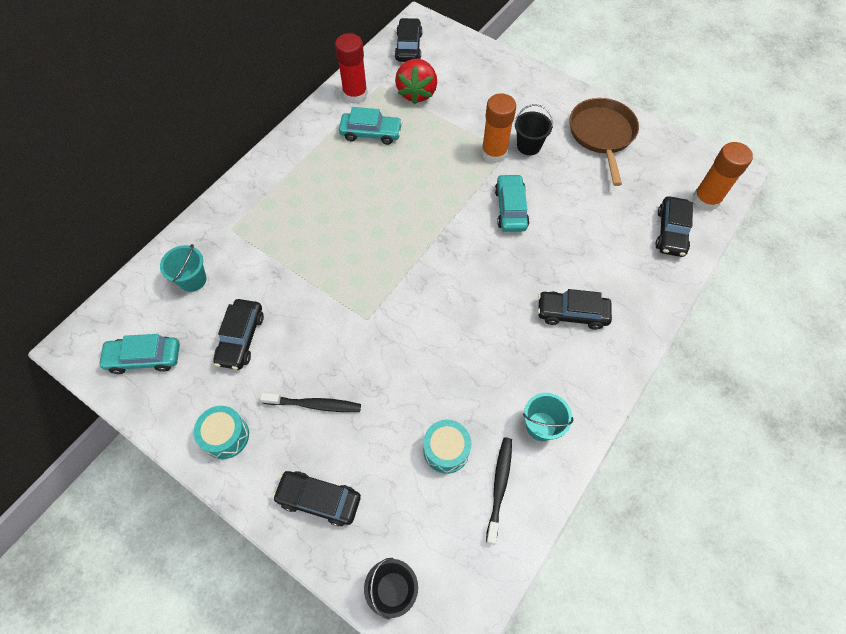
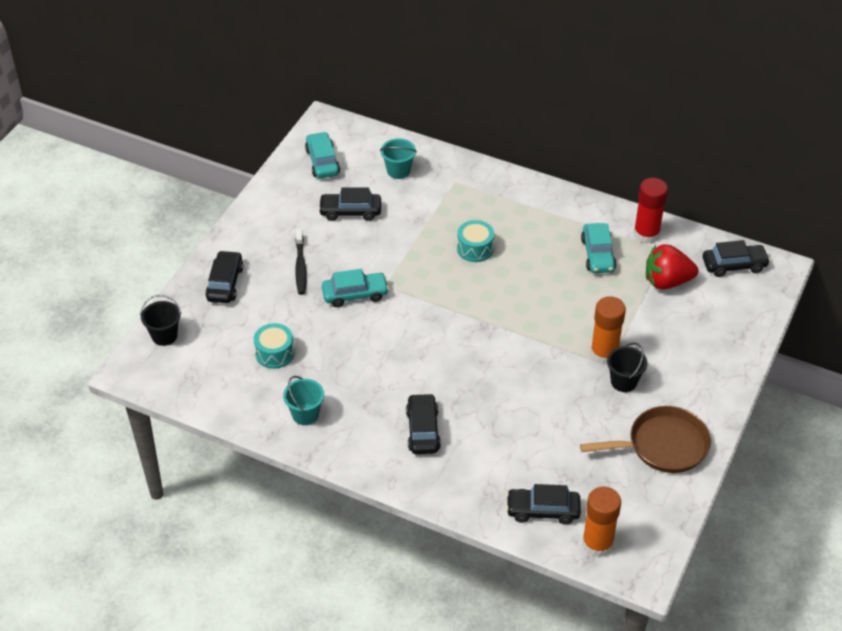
camera: 80 degrees right, 15 degrees down
(226, 436) = (267, 221): turquoise drum -> turquoise drum (475, 248)
(499, 486) = (249, 390): black toothbrush -> none
(510, 209) = (534, 374): turquoise car -> turquoise car (355, 294)

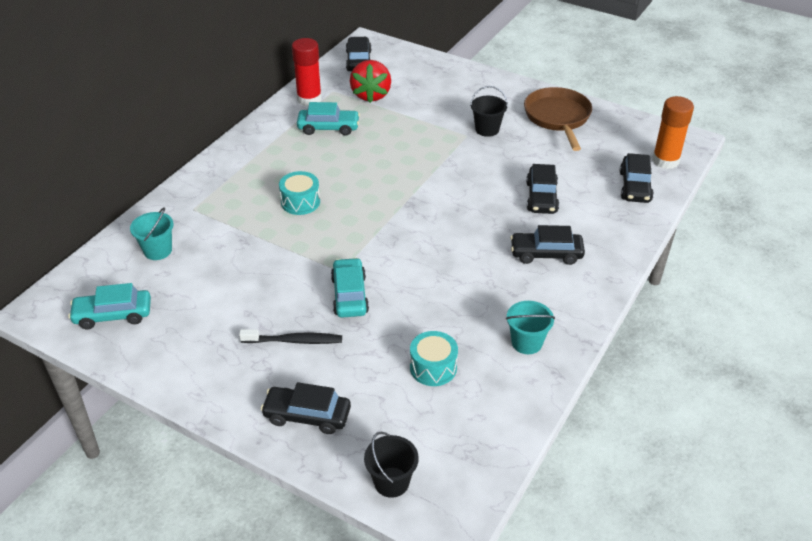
camera: 85 degrees left, 5 degrees down
(350, 211) = (212, 293): black car -> black car (541, 197)
(604, 353) = (453, 136): orange glue stick -> none

